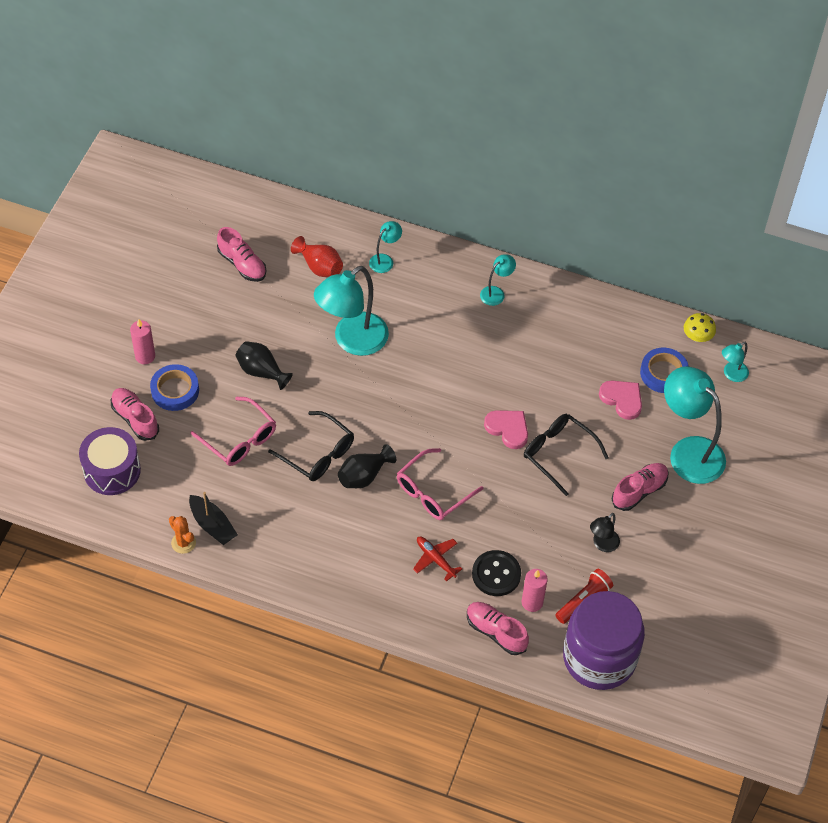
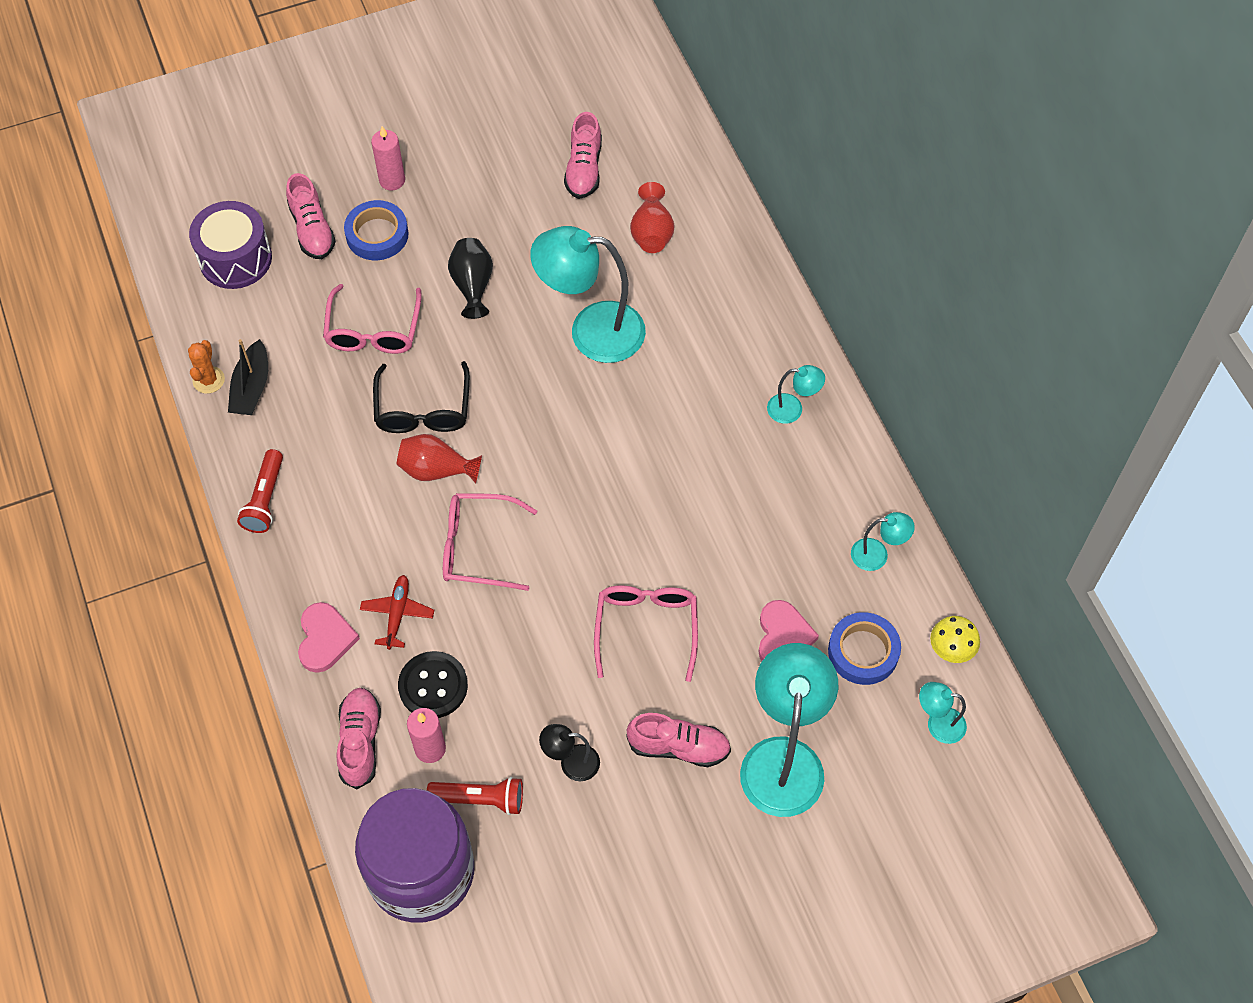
camera: 50 degrees right, 5 degrees up
(135, 419) = (312, 230): pink shoe -> pink shoe turned 150 degrees clockwise
(295, 570) = (265, 499): none -> red flashlight
(364, 476) = (436, 470): black vase -> red vase
(385, 260) = (722, 280): turquoise lamp -> turquoise lamp (877, 555)
(508, 429) = (628, 555): pink heart -> pink heart (325, 639)
(558, 454) = (646, 628): black glasses -> pink glasses

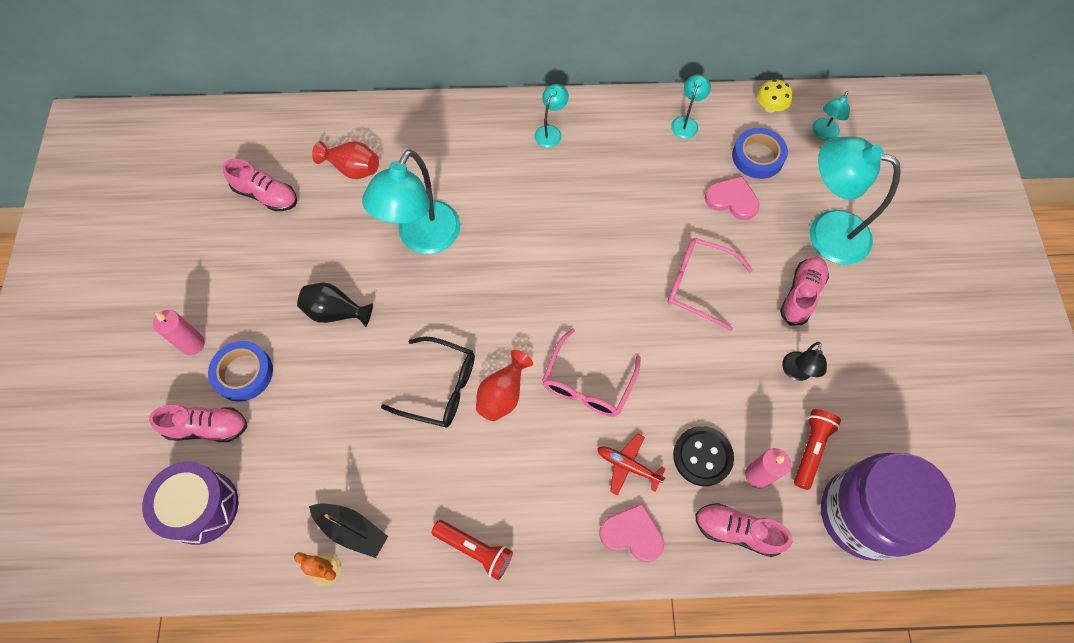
camera: 70 degrees left, 5 degrees up
(373, 331) = (342, 405): pink glasses -> none

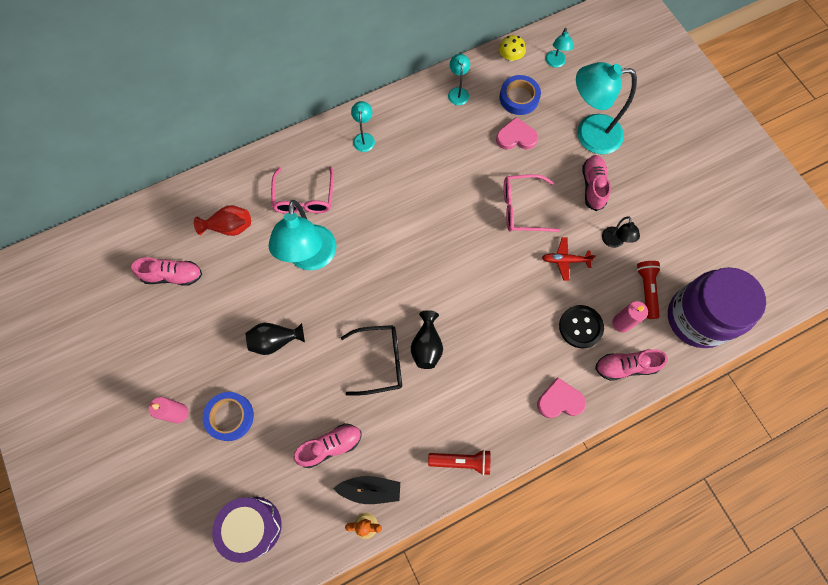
camera: 25 degrees left, 5 degrees up
(207, 427) = (225, 468): pink shoe -> pink shoe (330, 446)
(503, 394) = (426, 345): red vase -> black vase
(587, 383) = (481, 311): pink glasses -> pink glasses (304, 198)
(627, 466) = (535, 356): red plane -> red plane (565, 260)

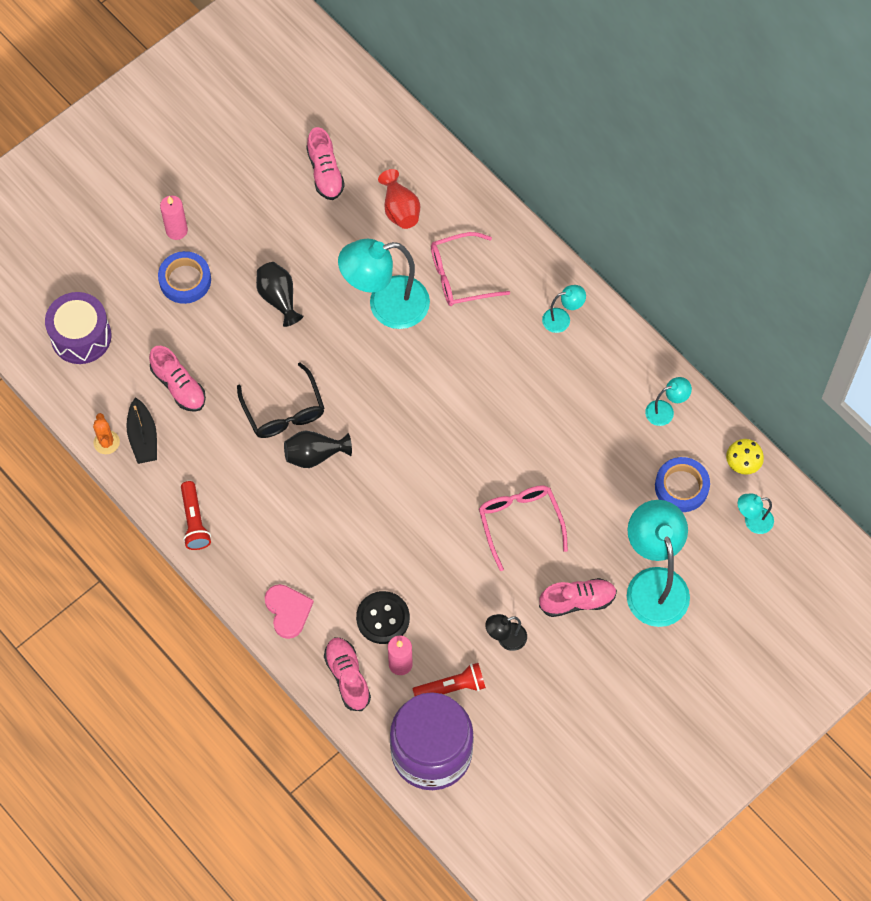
camera: 75 degrees right, 5 degrees down
(516, 137) = (620, 495): pink heart -> none
(565, 260) = (464, 585): red plane -> none

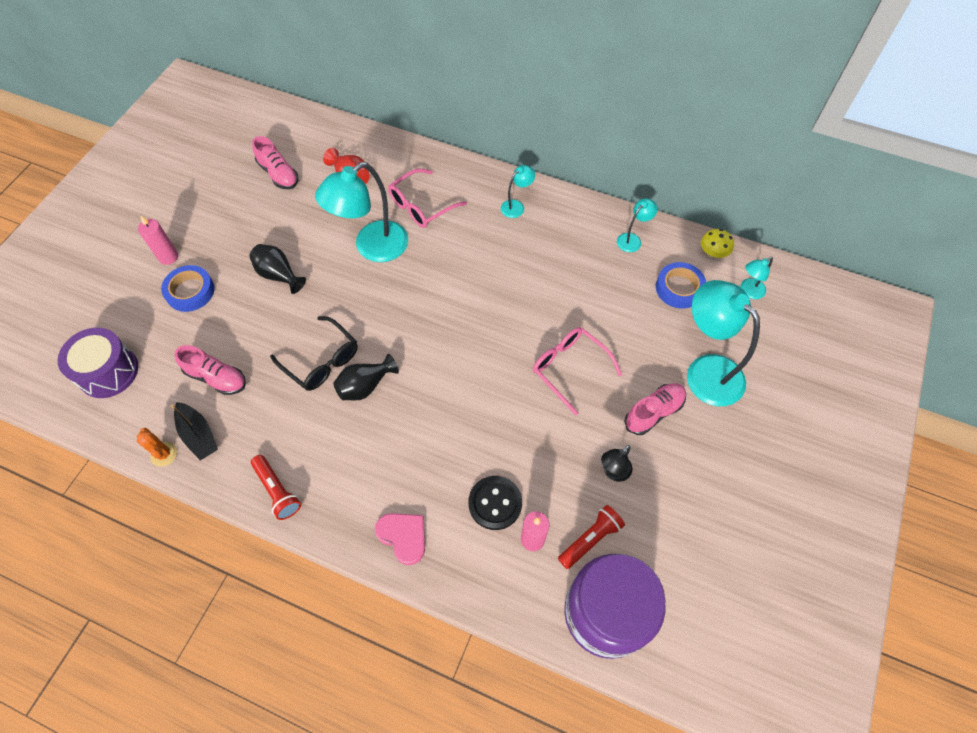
camera: 25 degrees left, 5 degrees down
(347, 677) = (489, 575): pink shoe -> none

